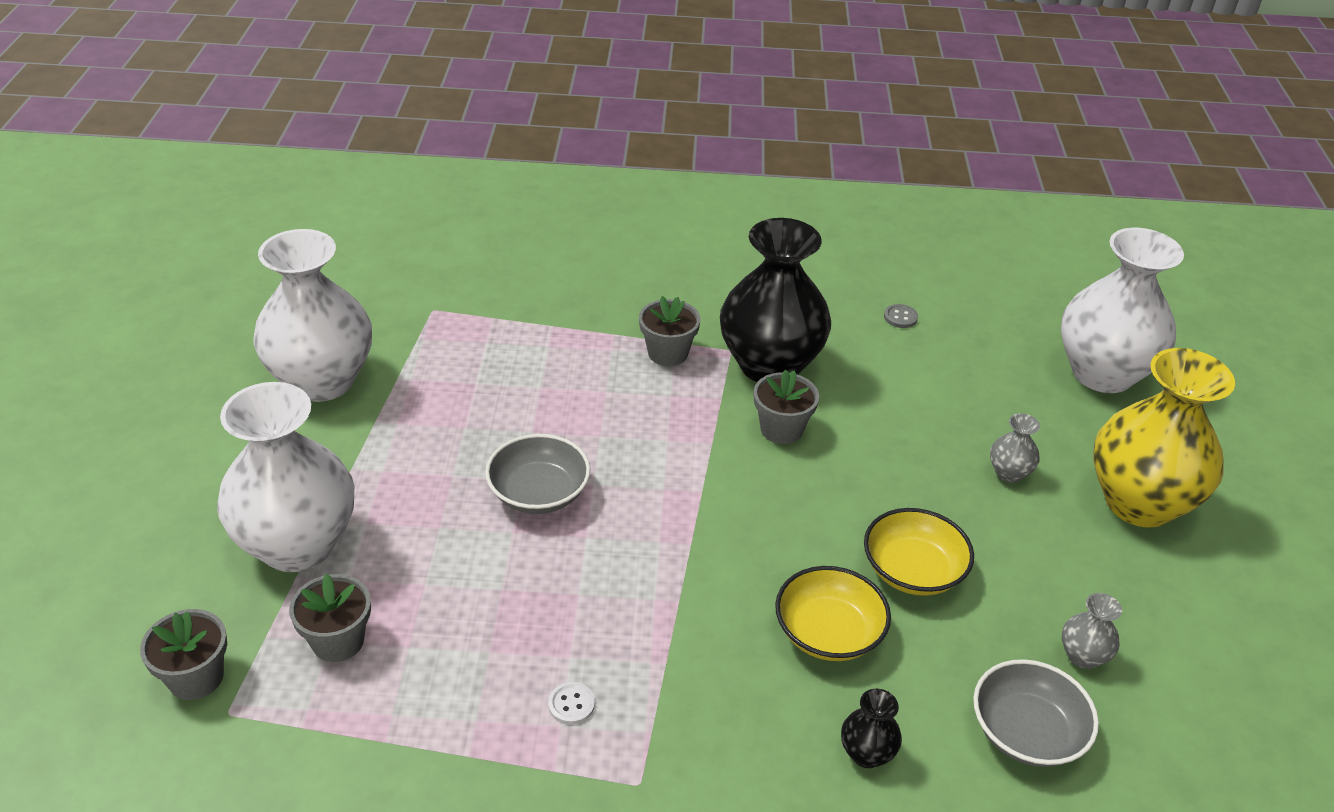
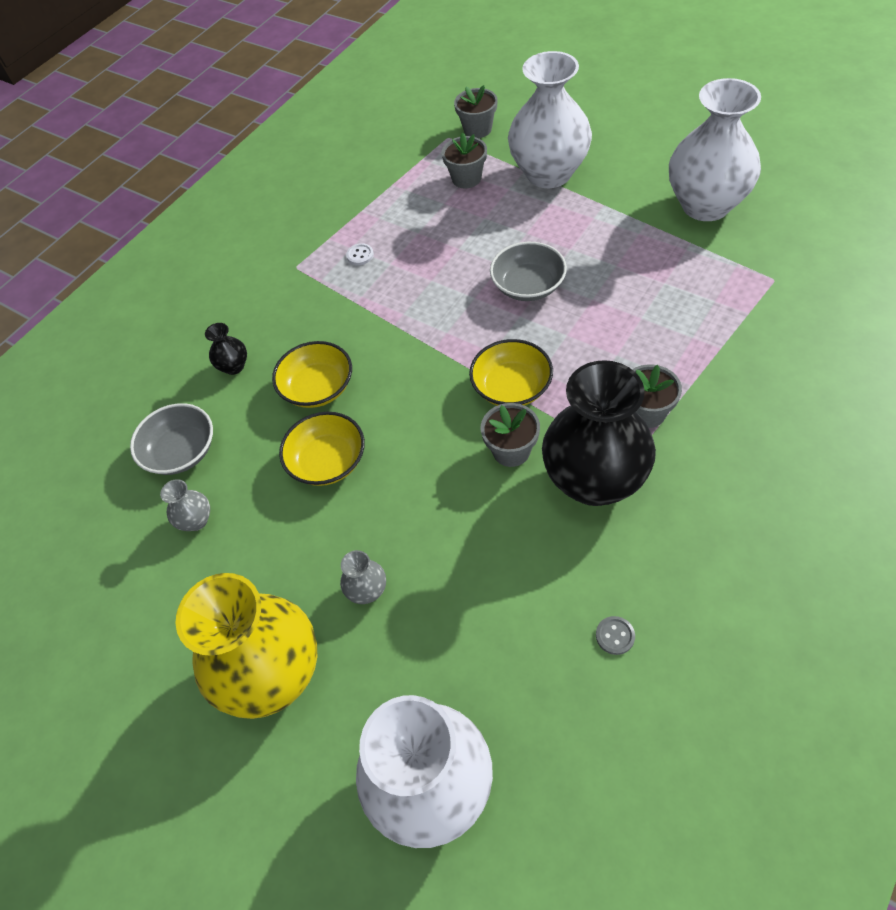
camera: 130 degrees right, 15 degrees up
(703, 455) = (511, 387): none -> yellow bowl

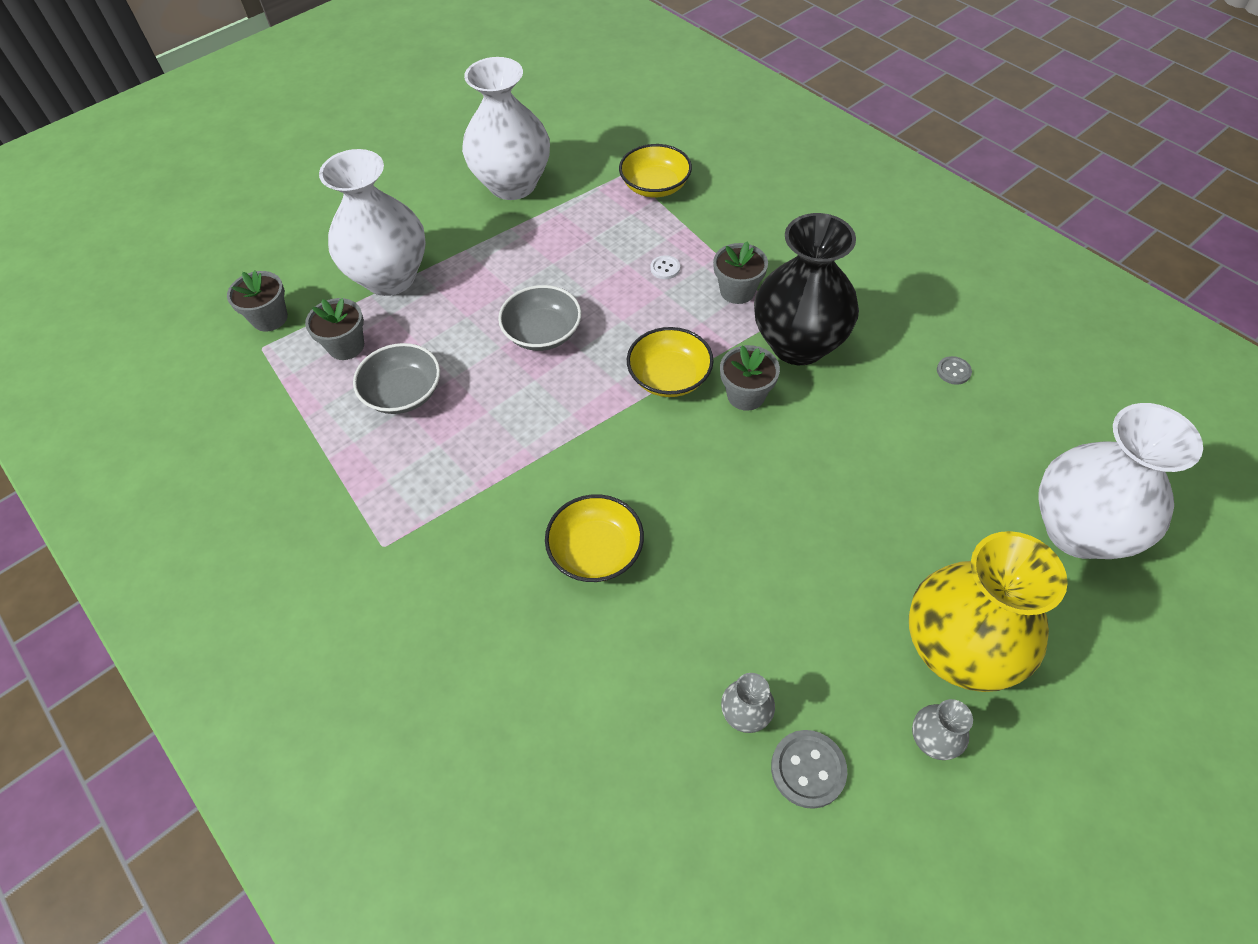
camera: 80 degrees left, 0 degrees up
(156, 572) = (808, 769): none -> grey button
(181, 451) = (634, 723): grey bowl -> grey bowl (403, 393)
(234, 366) = (519, 642): black vase -> none
(327, 461) = (705, 557): yellow bowl -> yellow bowl (655, 186)
(360, 255) = (406, 472): white button -> white button (665, 268)
(367, 590) = (876, 546): grey vase -> grey vase (932, 739)

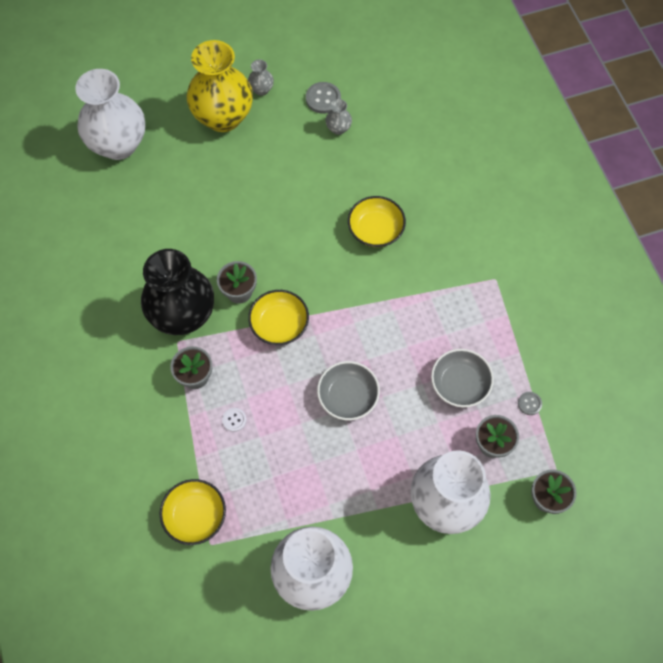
camera: 160 degrees left, 10 degrees up
(953, 371) = (104, 256): grey button -> grey button (529, 403)

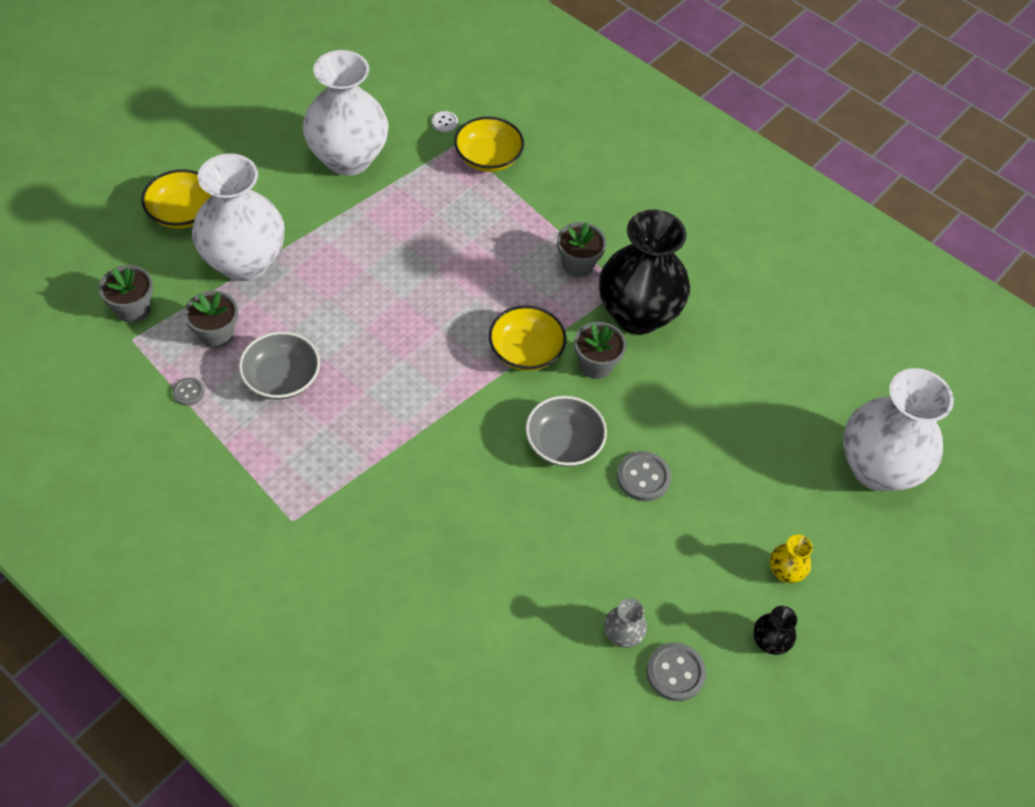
camera: 145 degrees right, 10 degrees down
(223, 117) = (785, 572): yellow vase -> yellow vase, size x0.41
(234, 420) = (508, 244): white button -> white button (444, 122)
(261, 89) = (769, 642): grey vase -> black vase
(263, 205) = (643, 477): none -> grey button
(348, 396) = (403, 313): grey bowl -> grey bowl (563, 443)
(375, 230) = (482, 512): yellow bowl -> yellow bowl (183, 212)

